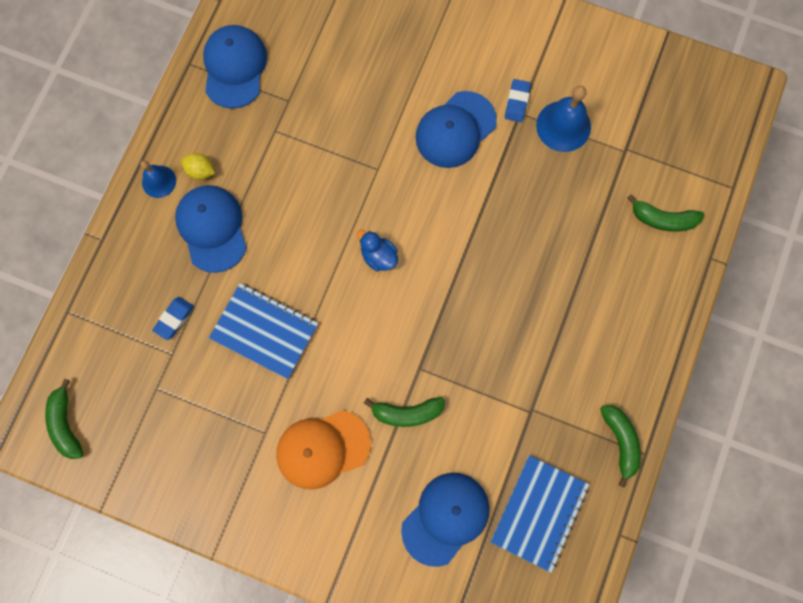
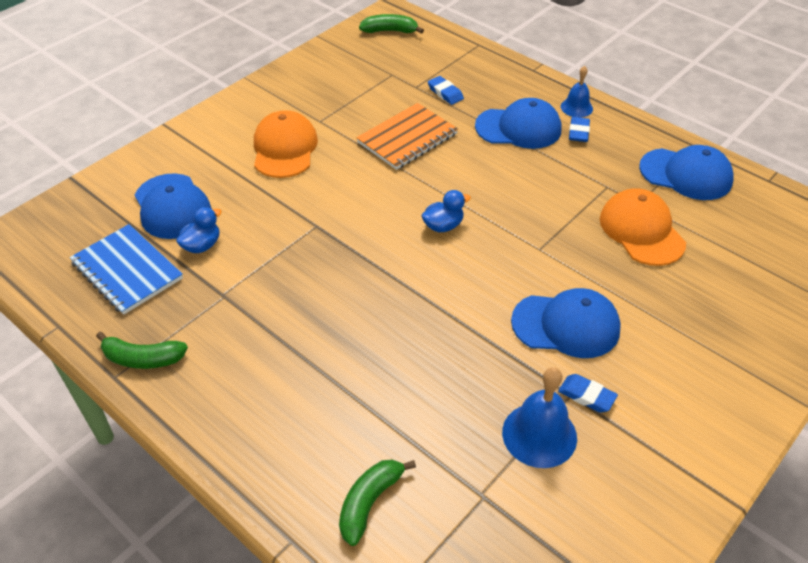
camera: 110 degrees right, 30 degrees down
(200, 171) = (578, 132): yellow lemon -> blue eraser
(264, 331) = (407, 138): blue notebook -> orange notebook
(324, 93) = (641, 230): none -> orange cap
(407, 413) = (281, 206): green banana -> none
(455, 130) = (566, 325): blue cap -> blue cap turned 120 degrees clockwise
(483, 461) = (202, 245): none -> blue duck

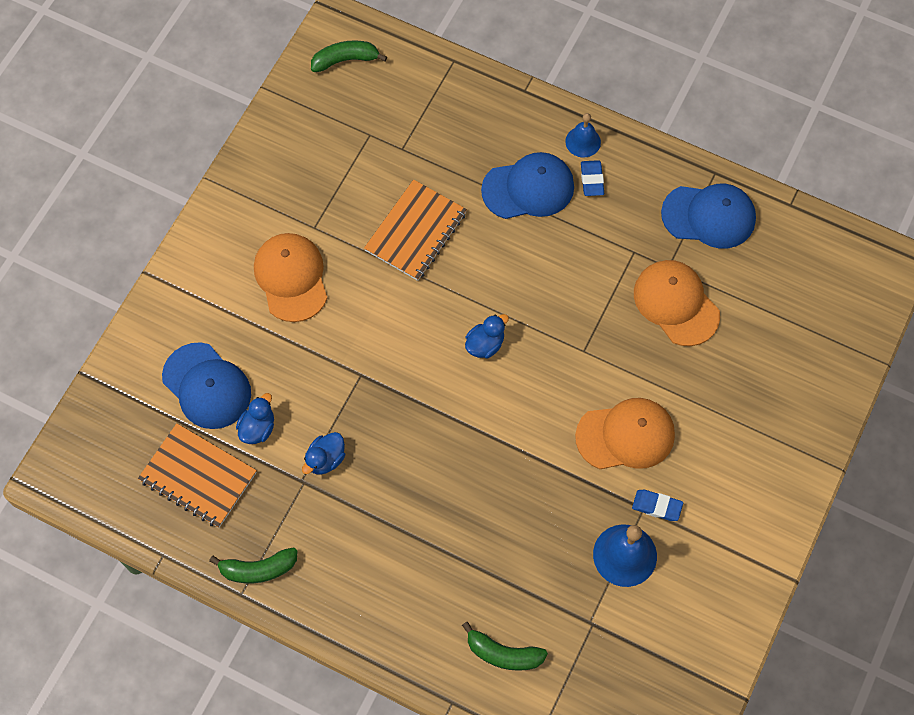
camera: 15 degrees left, 20 degrees up
(127, 271) = (198, 477): blue notebook -> orange notebook
(253, 282) = (325, 459): none -> blue duck
(369, 502) = (503, 653): green banana -> green banana turned 90 degrees counterclockwise
(445, 93) = (437, 152): blue eraser -> none
(566, 325) = (625, 435): blue cap -> orange cap

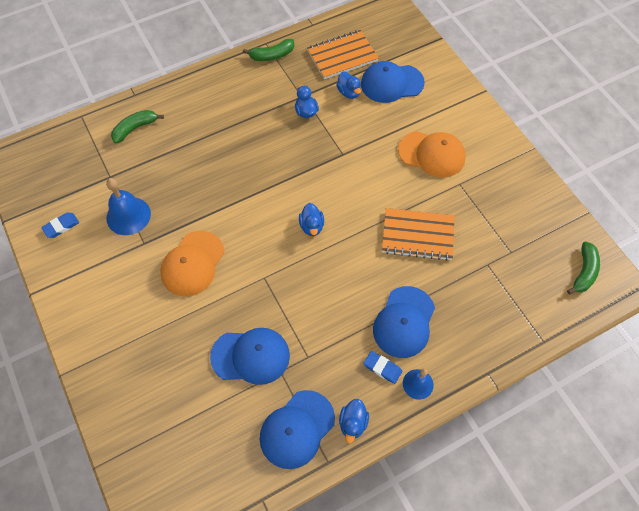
camera: 125 degrees right, 5 degrees down
(258, 569) = (272, 55): green banana -> green banana turned 135 degrees counterclockwise
(416, 232) = (417, 235): orange notebook -> orange notebook turned 60 degrees counterclockwise
(657, 506) = (138, 251): blue eraser -> blue eraser (61, 226)
(664, 173) = (353, 423): none -> blue duck
(676, 303) = (251, 356): orange cap -> blue cap

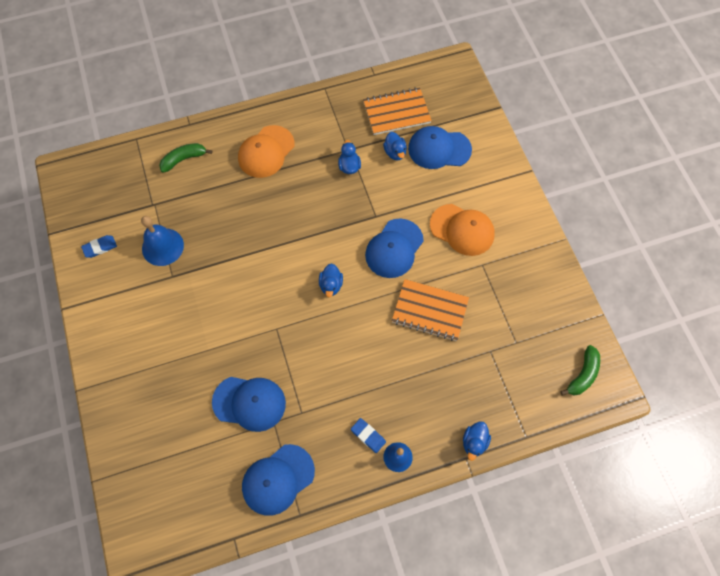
camera: 10 degrees right, 5 degrees up
(192, 263) = (213, 304): orange cap -> orange cap (266, 152)
(272, 55) = (328, 102): green banana -> none
(353, 423) = (330, 483): blue duck -> blue duck (474, 442)
(404, 322) = (398, 395): blue cap -> blue cap (394, 248)

